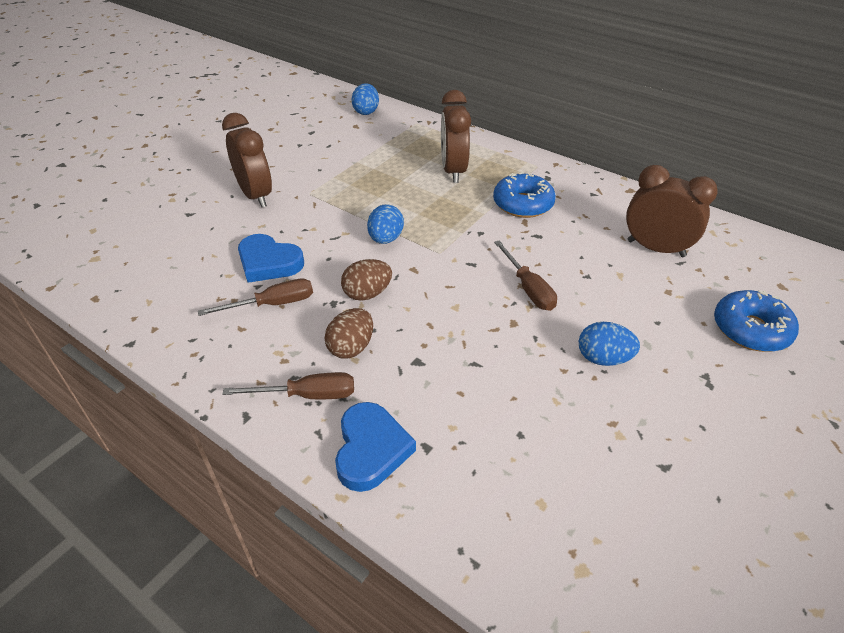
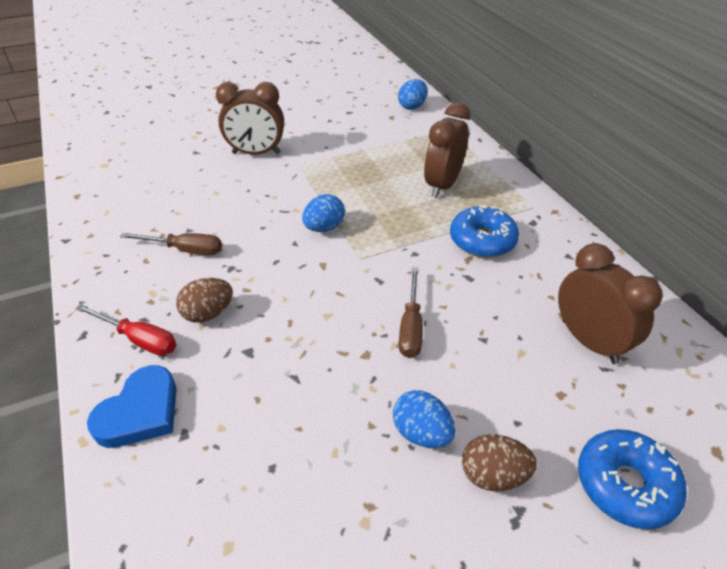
camera: 30 degrees right, 0 degrees up
(256, 195) = (256, 153): brown clock -> brown clock turned 90 degrees clockwise
(269, 262) = (214, 213): blue heart -> none
(307, 395) = (139, 339): brown screwdriver -> red screwdriver
(367, 294) = (264, 271): brown egg -> brown egg (493, 475)

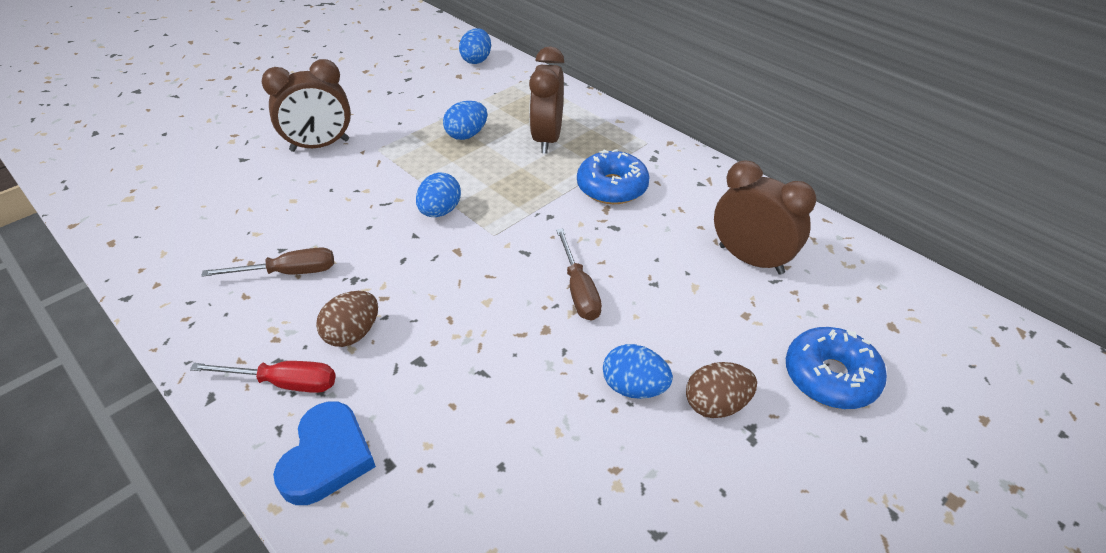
camera: 20 degrees left, 0 degrees up
(375, 168) = (466, 135): none -> blue egg

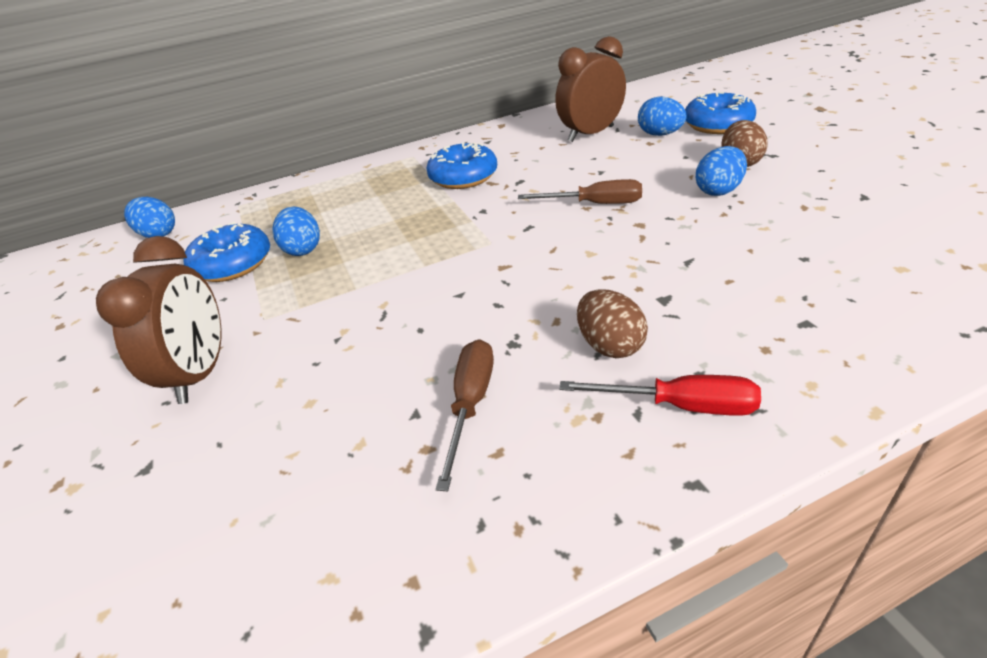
camera: 65 degrees left, 5 degrees down
(284, 383) = (680, 406): red screwdriver -> red screwdriver turned 75 degrees clockwise
(327, 457) = (799, 367): blue heart -> none
(440, 211) = (429, 274): blue egg -> blue egg (660, 134)
(442, 109) = (233, 264): none -> blue donut
(547, 139) = (359, 202): brown clock -> none

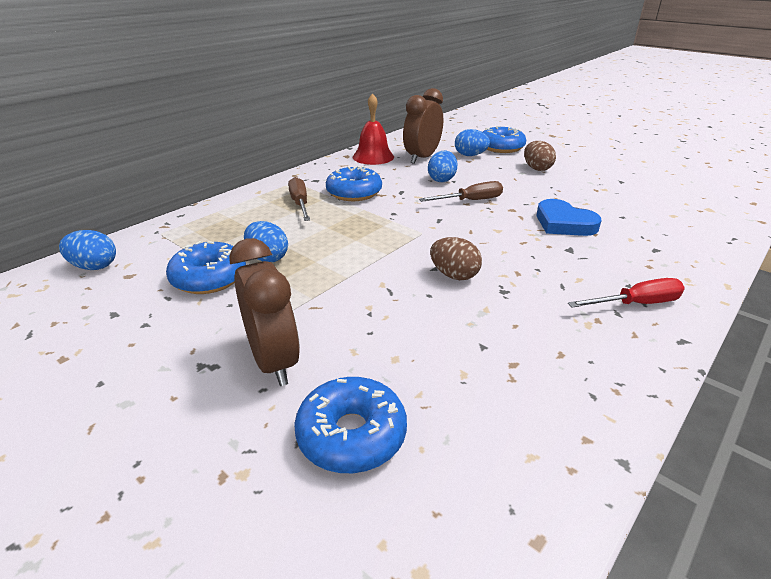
camera: 30 degrees left, 5 degrees down
(188, 480) = (351, 434): none -> blue donut
(470, 404) = (515, 331): brown screwdriver -> brown screwdriver (300, 203)
(531, 128) = (373, 157): none -> red bell
(610, 345) = (565, 280): brown egg -> brown egg (454, 275)
(695, 256) = (564, 223): none -> blue heart
(718, 191) = (540, 185): blue egg -> blue egg (442, 180)

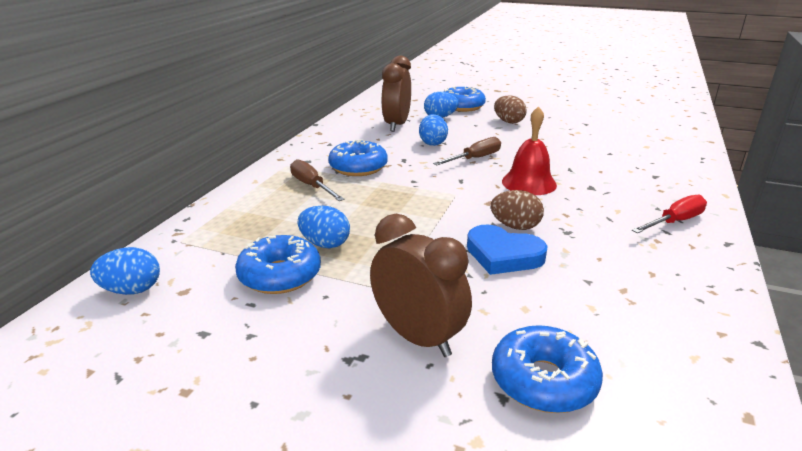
camera: 20 degrees left, 5 degrees down
(373, 157) = (347, 130): red bell -> red bell (529, 183)
(564, 223) = (569, 166): blue heart -> blue heart (503, 255)

